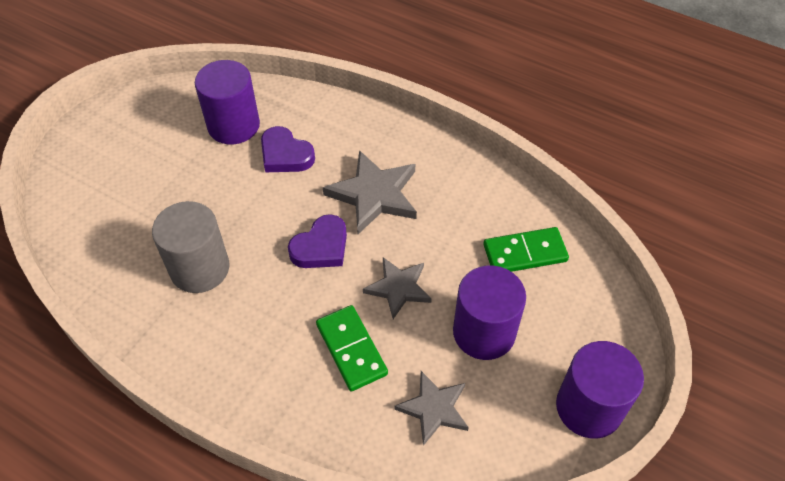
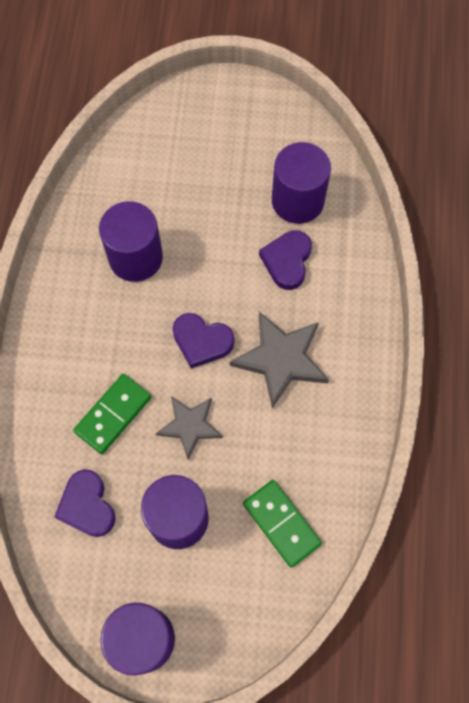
camera: 65 degrees right, 15 degrees up
(200, 268) = (135, 257): grey cylinder -> purple cylinder
(434, 409) = (87, 505): grey star -> purple heart

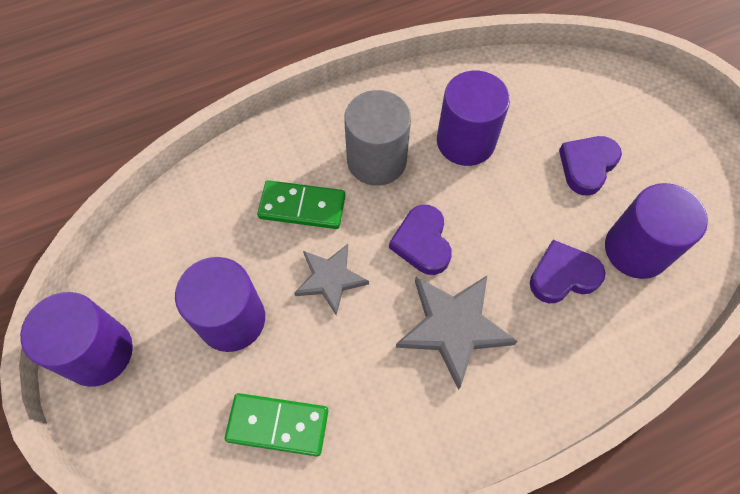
camera: 60 degrees right, 5 degrees down
(87, 505) = (204, 233): purple heart -> purple heart (587, 166)
(108, 334) = (376, 160): none -> grey cylinder
(281, 523) = (278, 425): green domino -> green domino turned 75 degrees clockwise

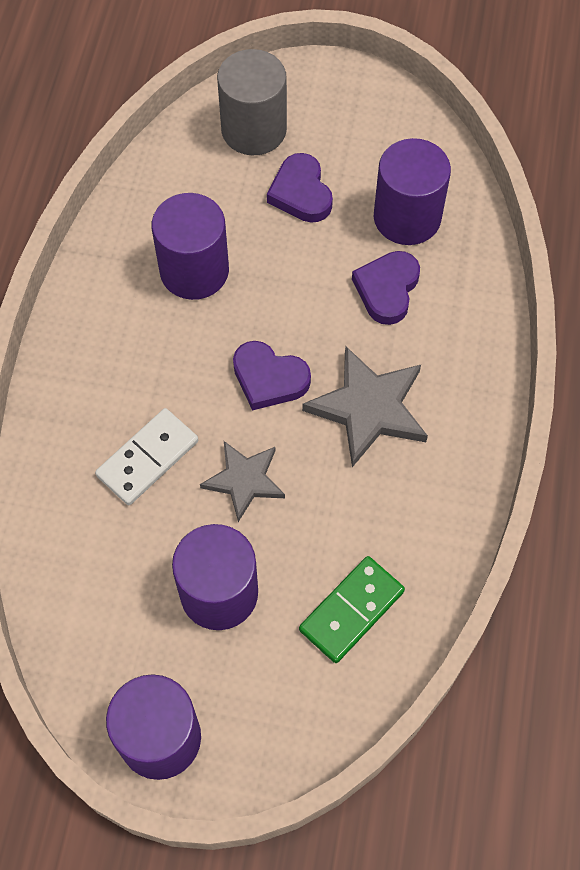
camera: 55 degrees left, 0 degrees up
(302, 207) = (148, 458): green domino -> white domino
(376, 160) = (151, 360): grey cylinder -> grey cylinder (254, 129)

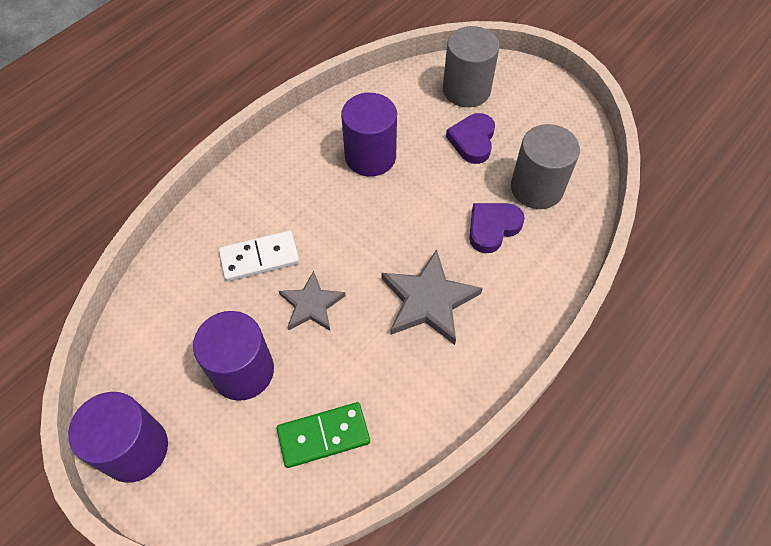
camera: 30 degrees right, 5 degrees down
(269, 378) = (373, 247): purple heart -> none
(407, 217) = (536, 188): purple cylinder -> grey cylinder

